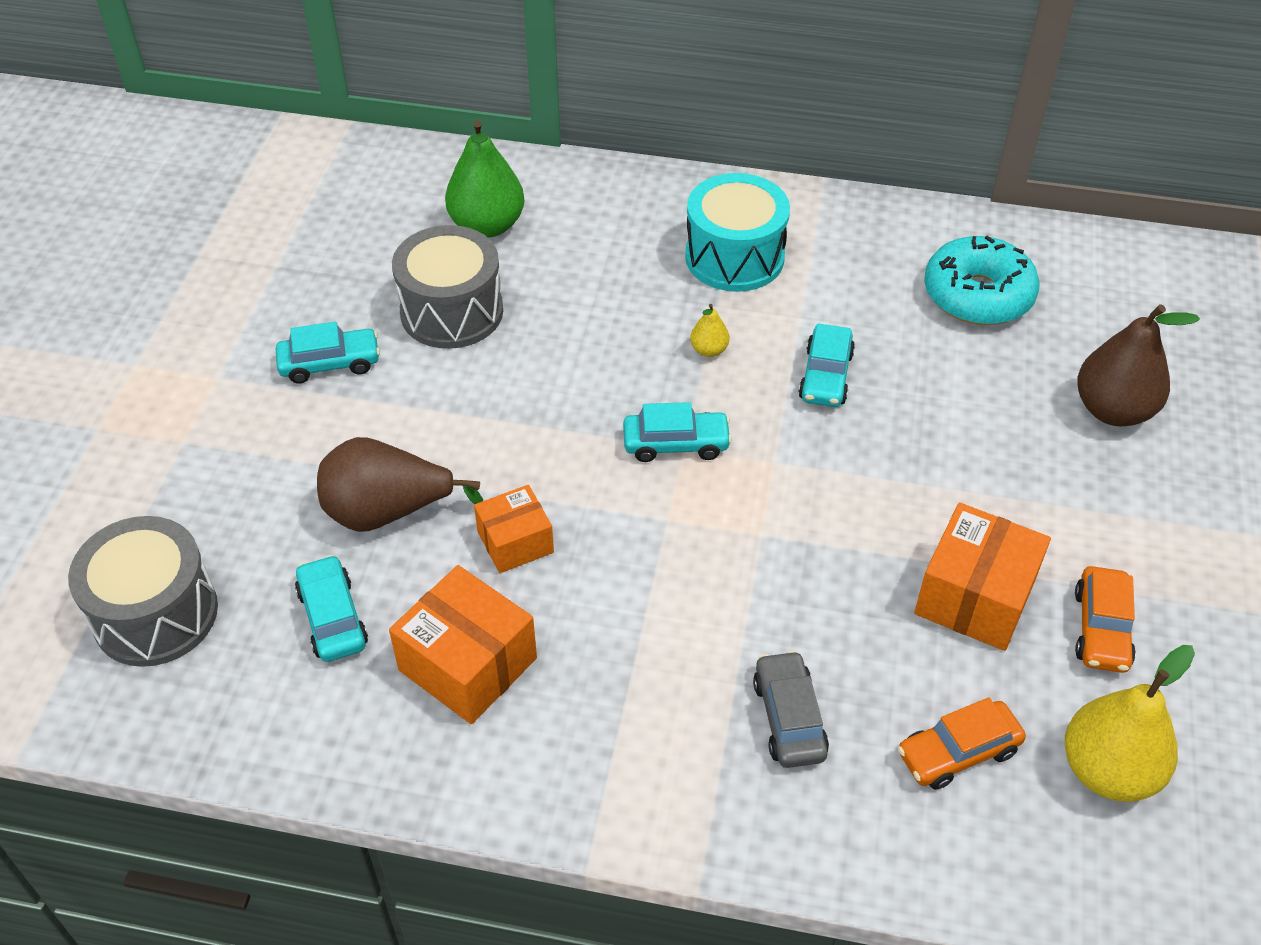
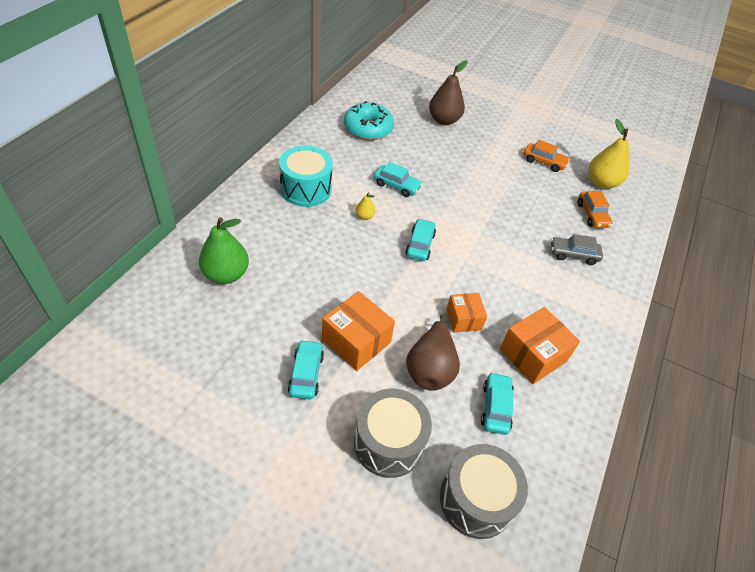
camera: 80 degrees left, 0 degrees up
(332, 618) = (495, 407): turquoise car -> turquoise car turned 105 degrees clockwise
(452, 311) = (290, 307): grey drum -> grey drum (389, 443)
(975, 597) = (524, 186): orange box -> orange box (356, 341)

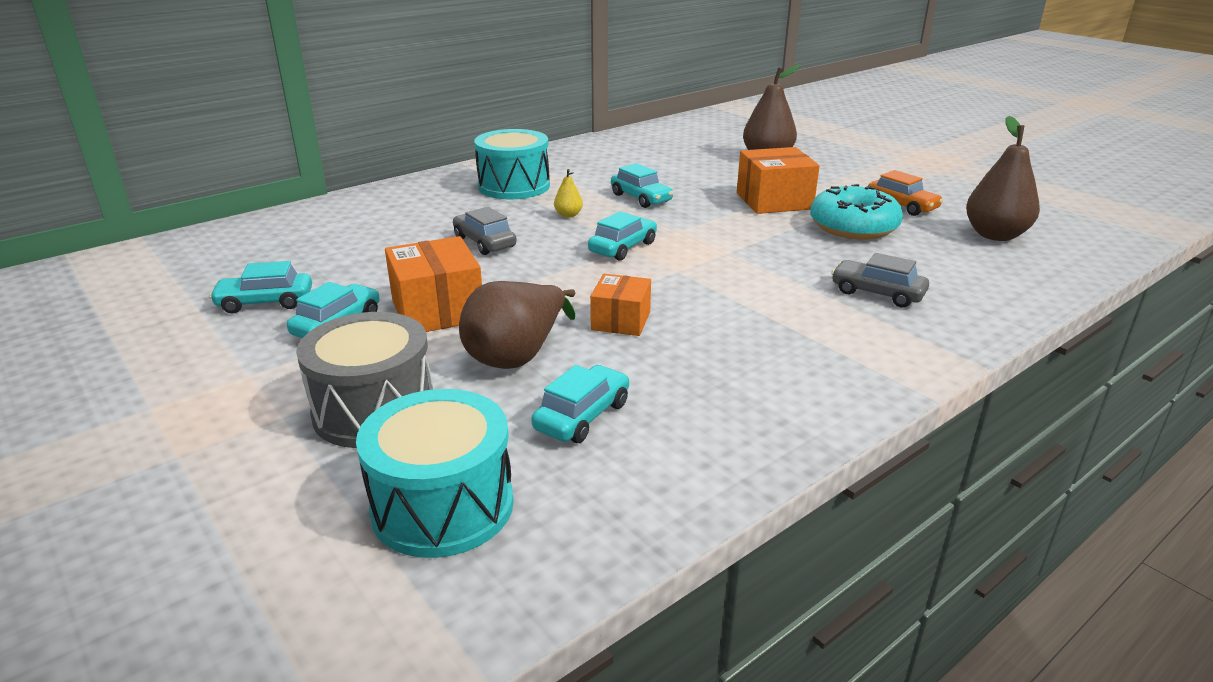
camera: 30 degrees right, 20 degrees down
(226, 274) = (339, 232): green pear -> none
(240, 366) = (265, 302): none -> turquoise car
(333, 261) = (484, 242): none -> grey car
(368, 128) = (648, 153): turquoise donut -> turquoise donut (853, 227)
(476, 499) = (443, 506): grey drum -> turquoise drum
(533, 355) = (704, 377): orange box -> orange box (774, 201)
(592, 215) = (949, 262): orange car -> none
(601, 183) = (995, 235): yellow pear -> brown pear

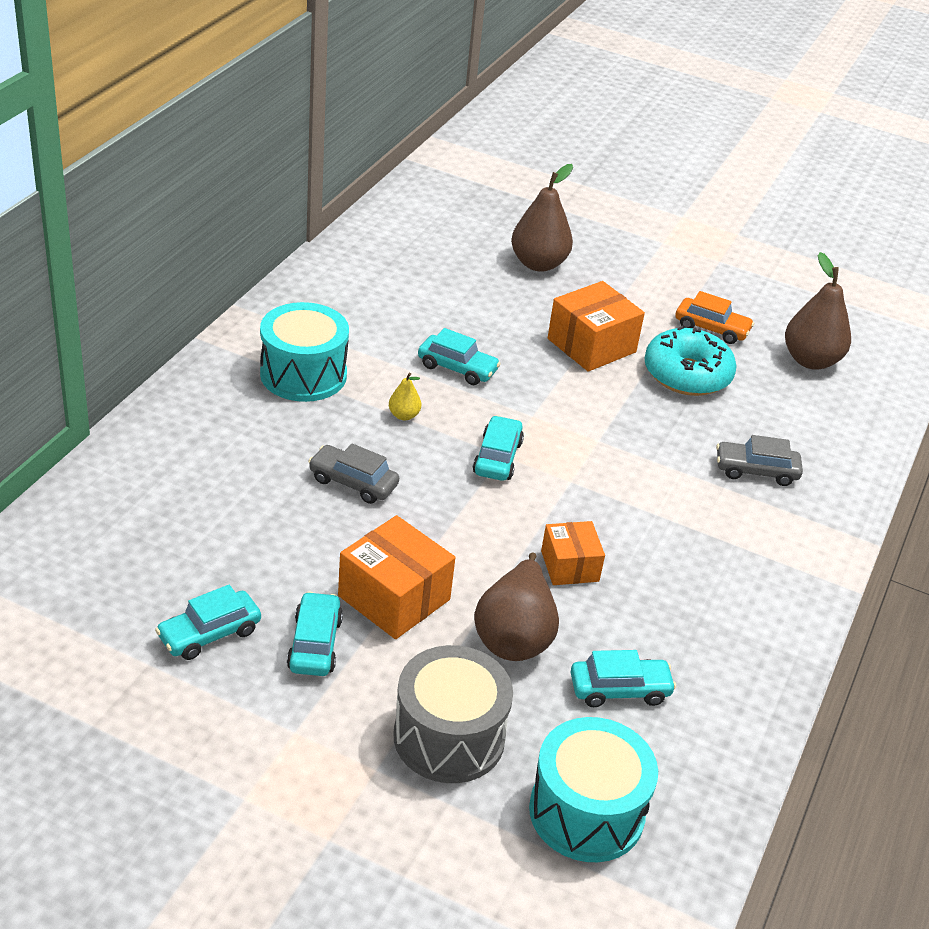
camera: 30 degrees left, 10 degrees up
(582, 416) = (619, 689): turquoise car -> turquoise car turned 75 degrees clockwise

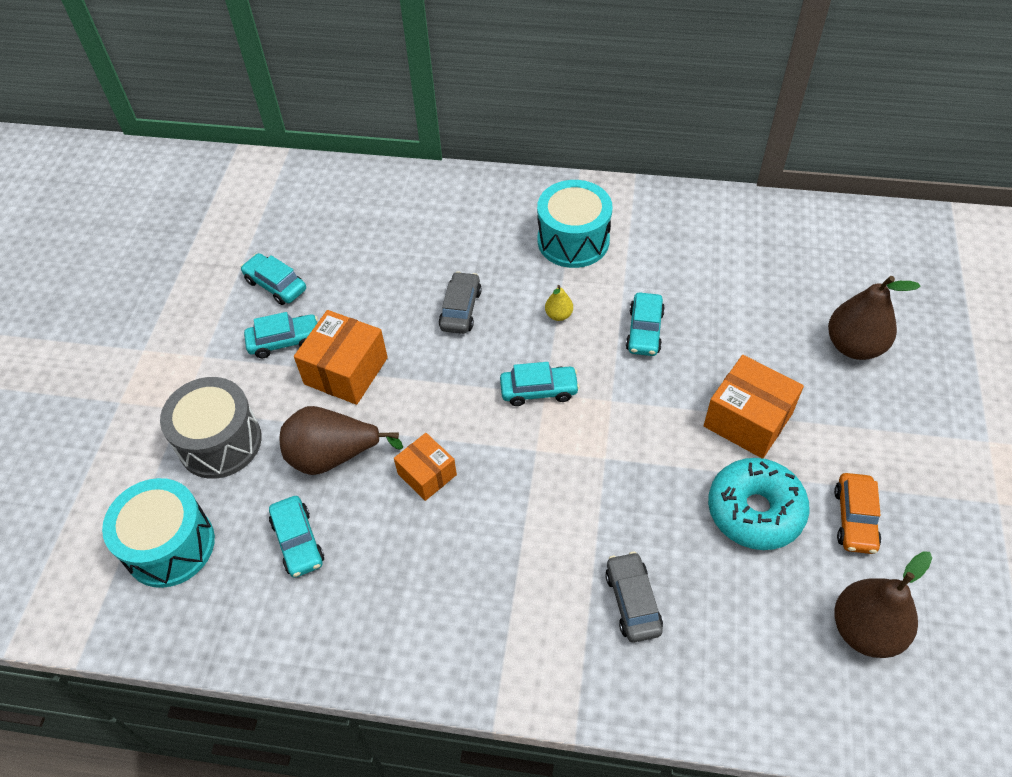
camera: 80 degrees right, 15 degrees up
(570, 566) = (427, 474): orange box -> orange box turned 75 degrees clockwise

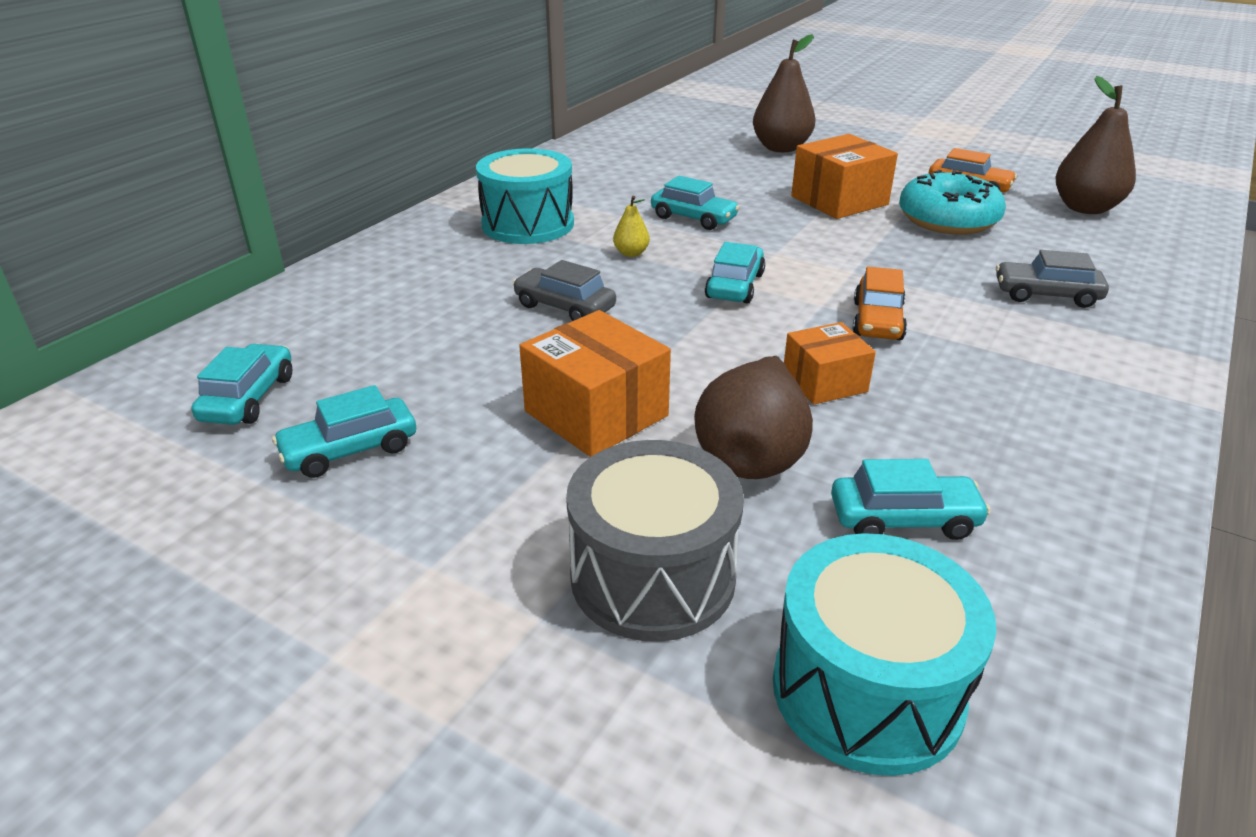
camera: 70 degrees left, 20 degrees down
(284, 341) = (483, 462): turquoise car -> turquoise car (248, 398)
(527, 489) = (877, 321): none -> orange car

